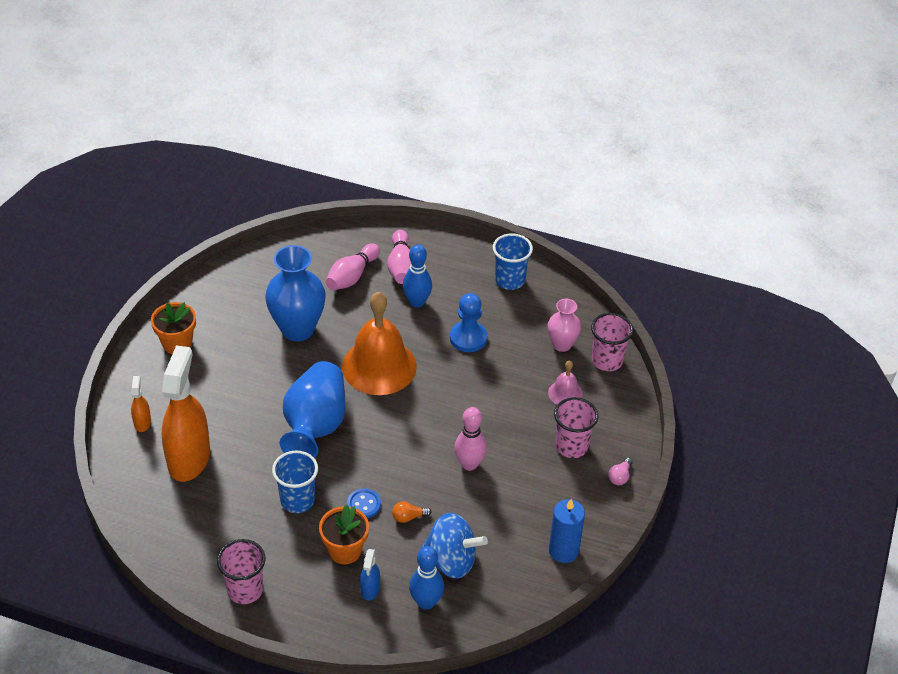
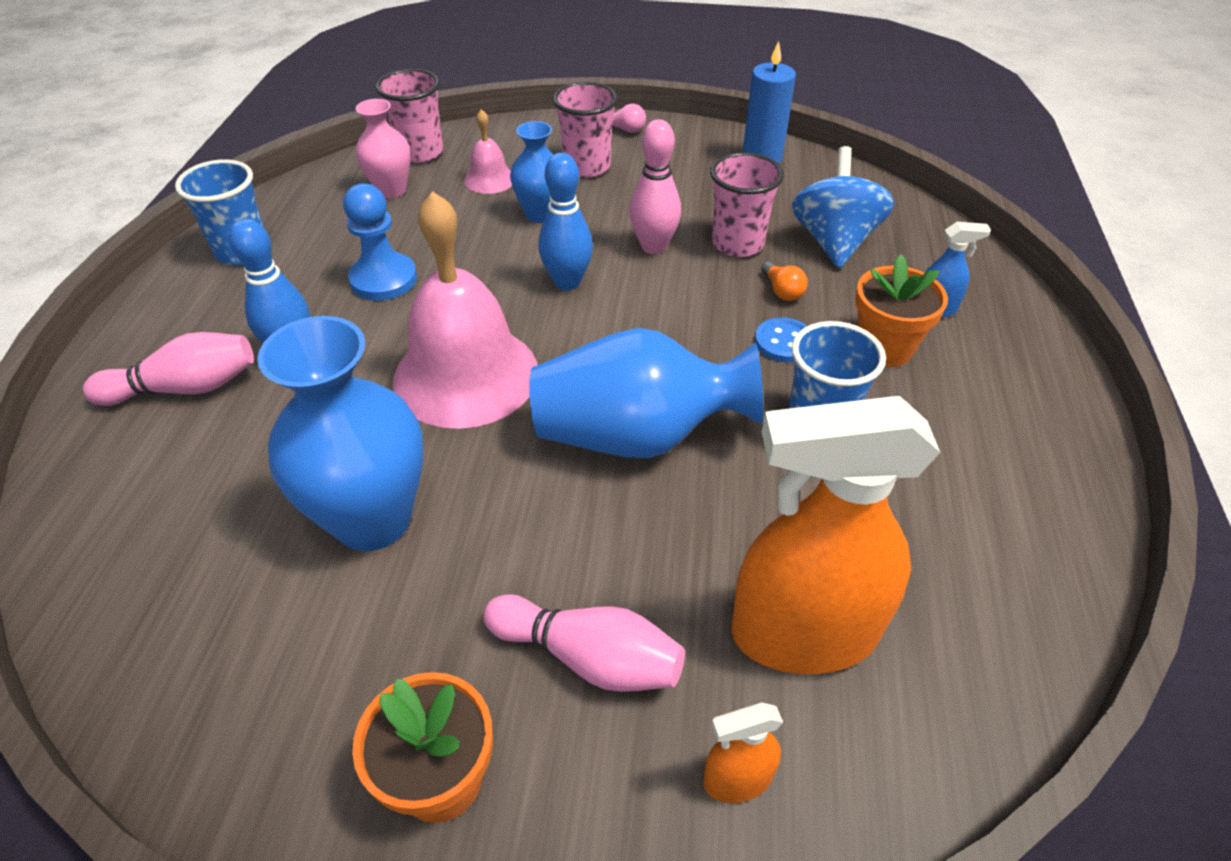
camera: 100 degrees left, 0 degrees up
(245, 590) = (1044, 455): pink cup -> pink cup (737, 244)
(352, 276) = (206, 458): pink bowling pin -> pink bowling pin (589, 657)
(379, 366) = (466, 375): orange bell -> pink bell
(426, 602) = (916, 254): blue bowling pin -> blue bowling pin (567, 282)
(518, 414) = (540, 214): none -> blue vase

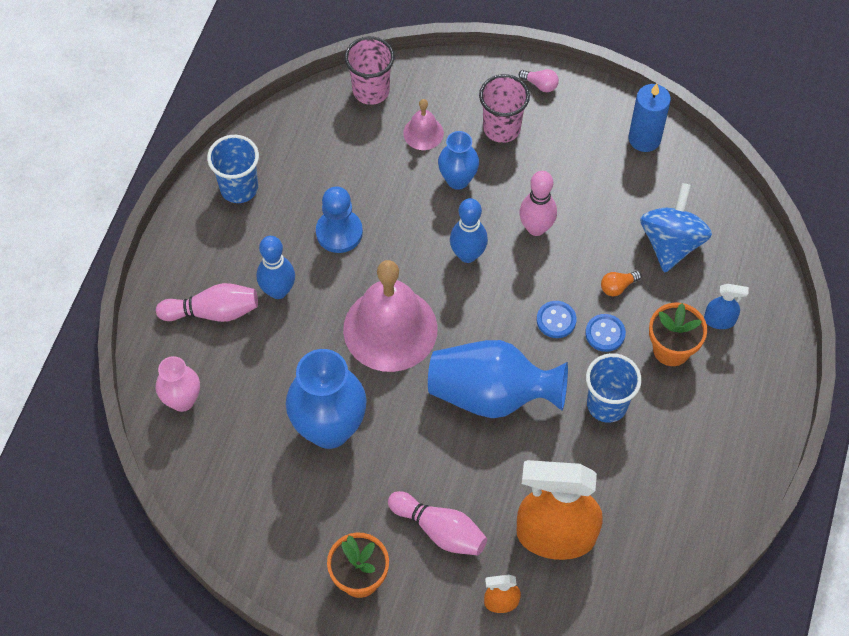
camera: 10 degrees right, 15 degrees up
(391, 190) = (347, 135): pink vase -> pink vase (182, 400)
(709, 336) = (556, 320): none -> blue button
(737, 244) = (598, 234): pink cup -> none
(782, 291) = (617, 287): orange light bulb -> orange light bulb turned 75 degrees clockwise

